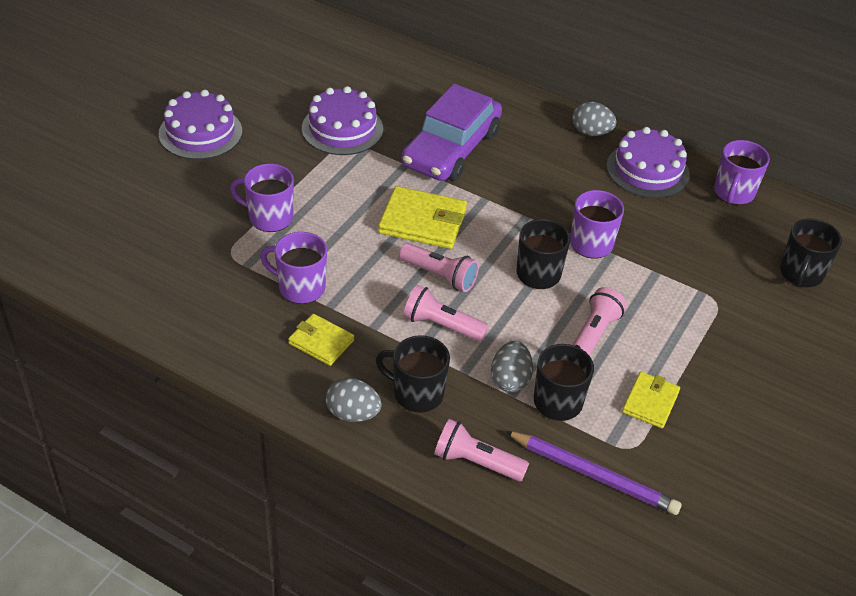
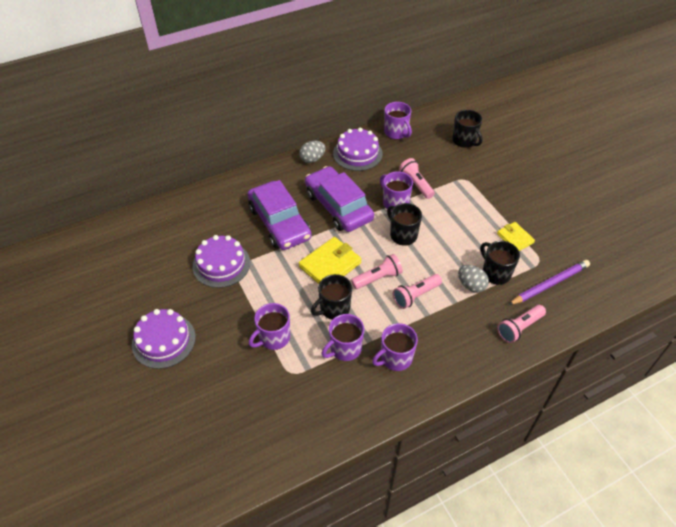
camera: 55 degrees left, 5 degrees up
(321, 342) = (395, 358): yellow wallet -> purple mug
(352, 413) = (458, 368): grey egg -> none
(416, 393) = (459, 331): black mug -> black mug (334, 309)
(530, 190) = (338, 206): none -> purple car
(593, 334) = (459, 236): pink flashlight -> pink flashlight (416, 184)

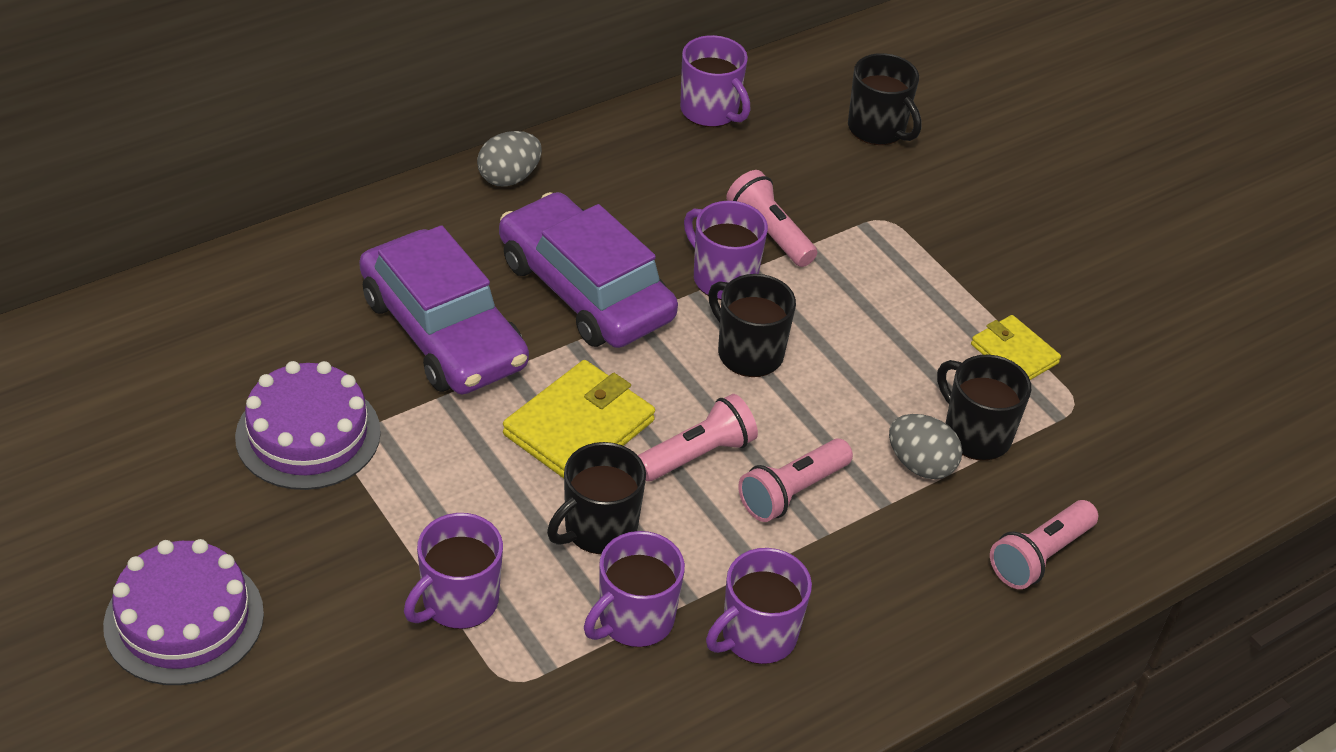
camera: 10 degrees left, 5 degrees down
(357, 153) = (620, 162): purple cake -> none
(549, 284) = (1102, 455): purple pencil -> none

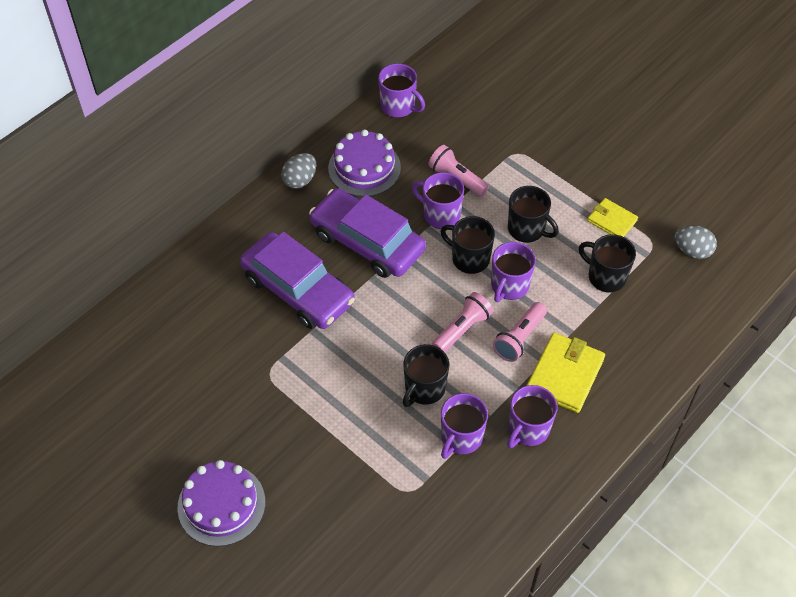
camera: 10 degrees left, 10 degrees up
(308, 434) = (247, 374): purple cake -> purple cake (364, 168)
(458, 602) = (364, 453): purple mug -> purple mug (509, 286)
(579, 427) = (393, 330): yellow wallet -> yellow wallet (565, 375)
(878, 129) = (495, 94): black mug -> black mug (527, 229)
(920, 465) = (582, 303): grey egg -> grey egg (692, 251)
(1040, 556) = (660, 341): pink flashlight -> none

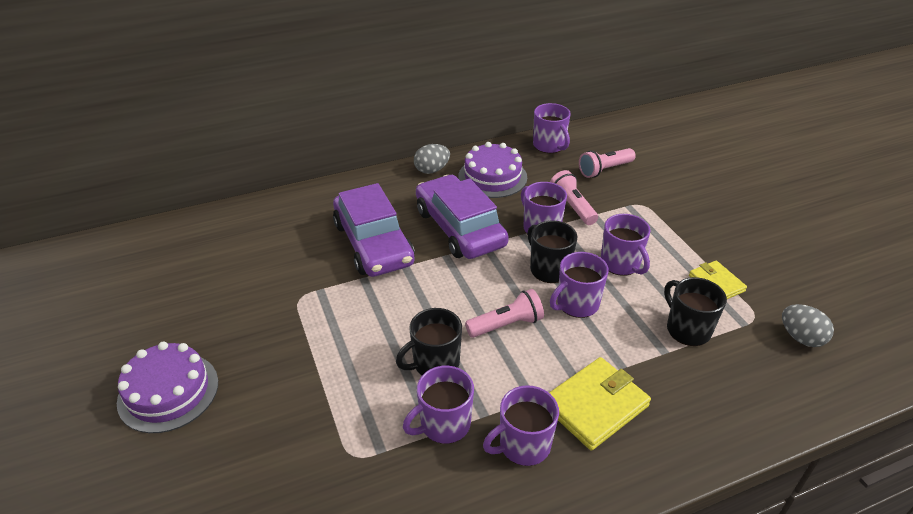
camera: 25 degrees right, 15 degrees down
(519, 338) = (562, 353): pink flashlight -> pink flashlight (604, 170)
(527, 229) = (621, 264): black mug -> purple mug

